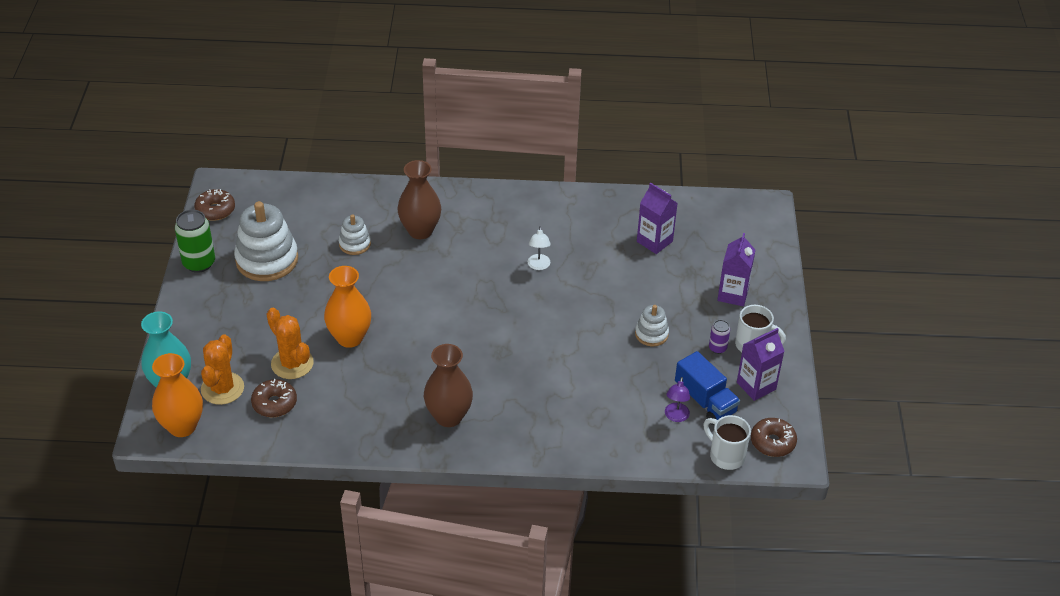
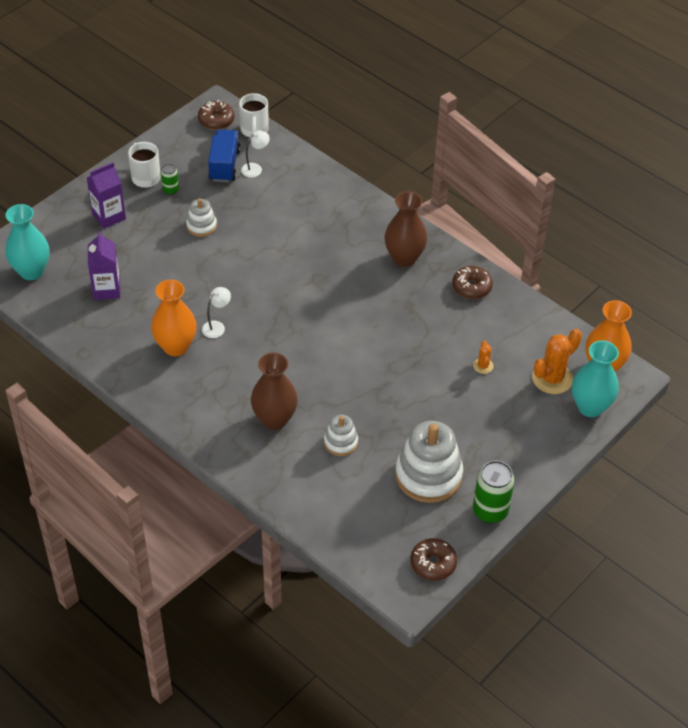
camera: 140 degrees left, 5 degrees up
(274, 403) = (521, 342): brown donut -> brown donut (471, 287)
(292, 363) = (483, 366): orange cactus -> orange cactus, size x0.51
(350, 338) = (421, 359): orange vase -> orange vase (176, 346)
(676, 417) = (255, 168): purple lamp -> white lamp
(717, 348) = (171, 190): purple can -> green can
(726, 220) = (31, 271): none -> turquoise vase
(756, 386) = (180, 154): purple carton -> none

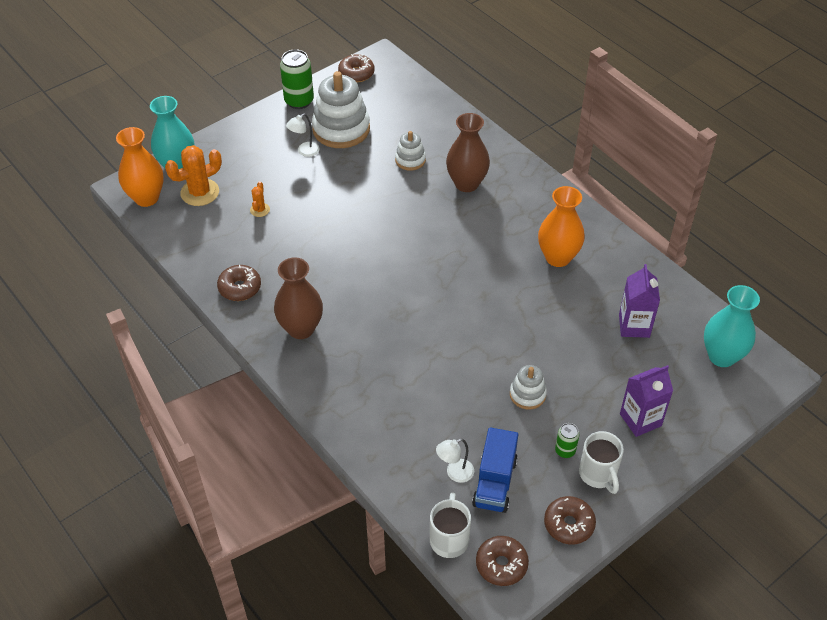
camera: 170 degrees left, 0 degrees up
(168, 146) = (569, 524): none -> brown donut
(217, 326) = (515, 273): white lamp -> white lamp (304, 151)

